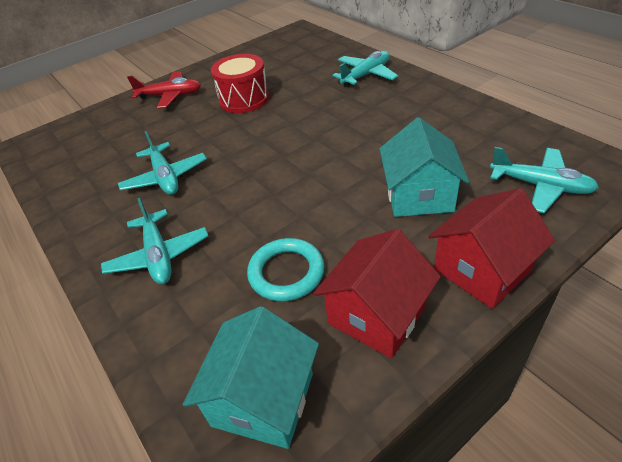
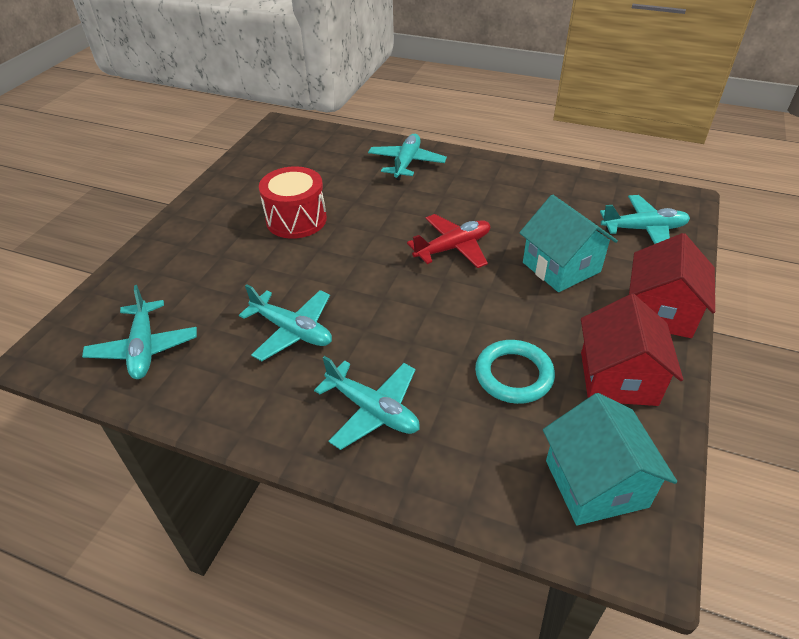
camera: 35 degrees left, 0 degrees up
(75, 158) = (144, 348): none -> turquoise plane
(170, 96) = (195, 238): red plane -> red plane (453, 248)

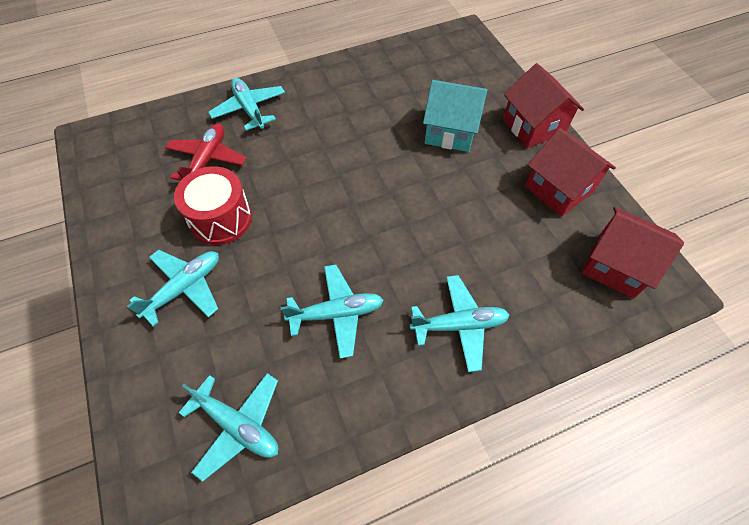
camera: 45 degrees left, 15 degrees up
(453, 248) = (368, 163): red plane -> red plane (207, 160)
(514, 375) = (507, 231): turquoise ring -> none
(596, 483) = (615, 265): turquoise house -> red house
(643, 229) = (466, 70): turquoise plane -> turquoise plane (184, 288)

